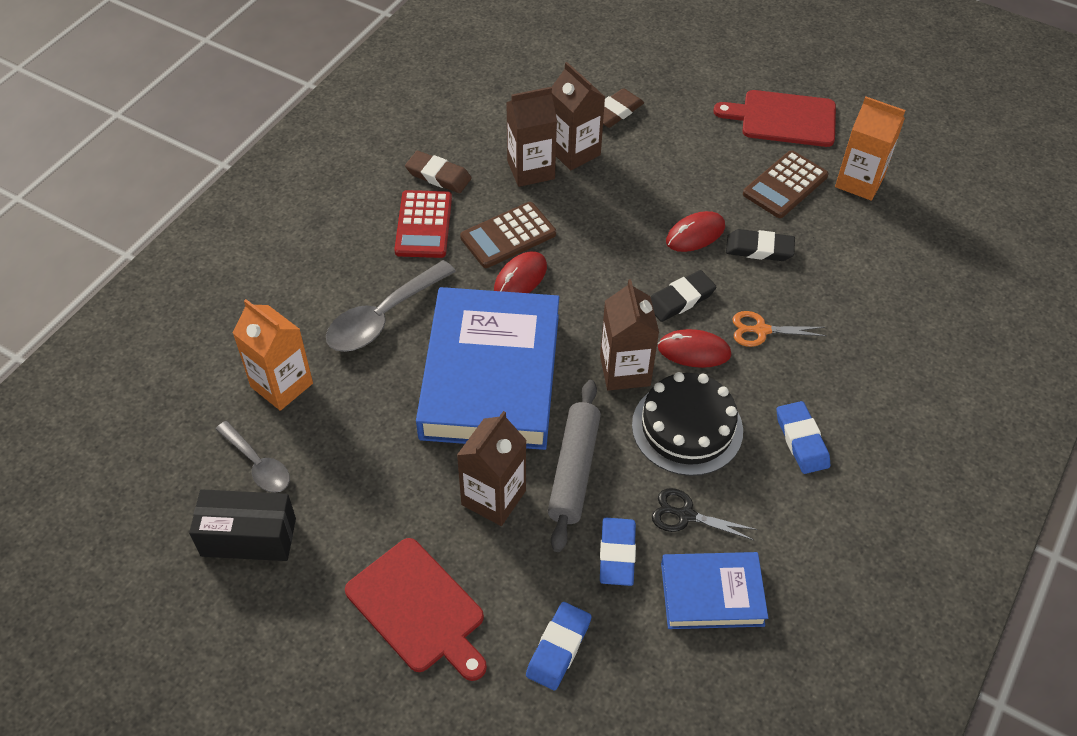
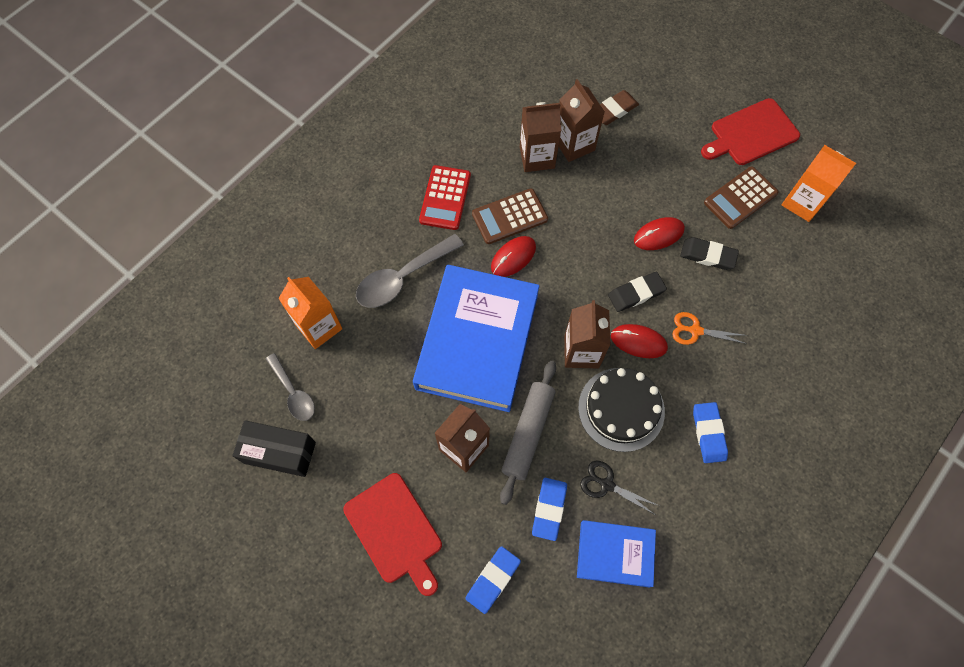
camera: 10 degrees right, 15 degrees up
(438, 175) = (463, 153): brown eraser -> none
(783, 118) = (751, 133): red cutting board -> red cutting board turned 45 degrees counterclockwise

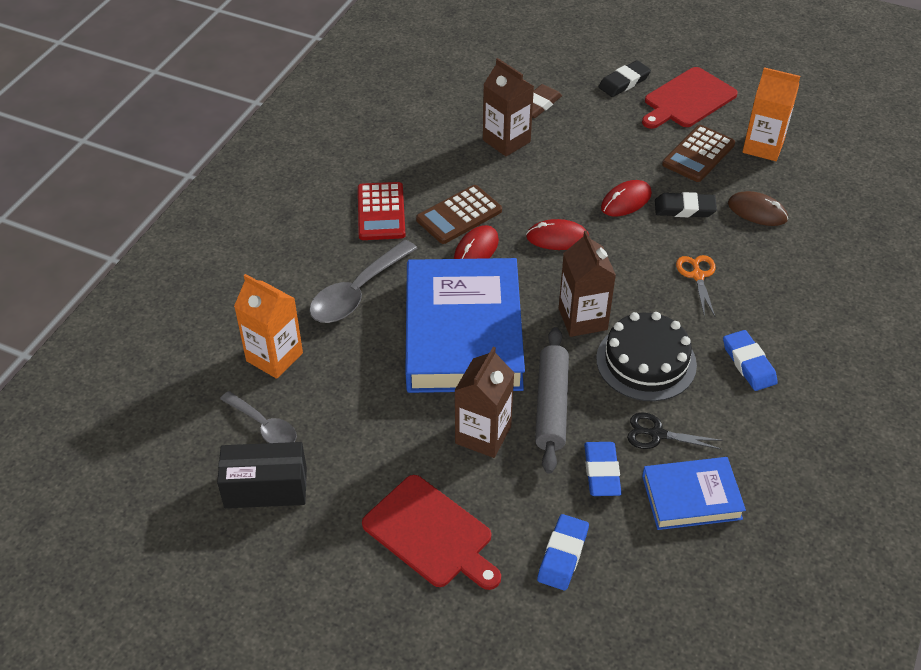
camera: 15 degrees left, 20 degrees down
(537, 157) = (470, 159): brown carton -> none
(636, 293) = (622, 256): black eraser -> black eraser (624, 82)
(638, 342) = (641, 298): red mouse -> red mouse (557, 238)
(695, 330) = (697, 275): orange scissors -> orange scissors turned 90 degrees clockwise
(772, 274) = (757, 211): none -> brown mouse

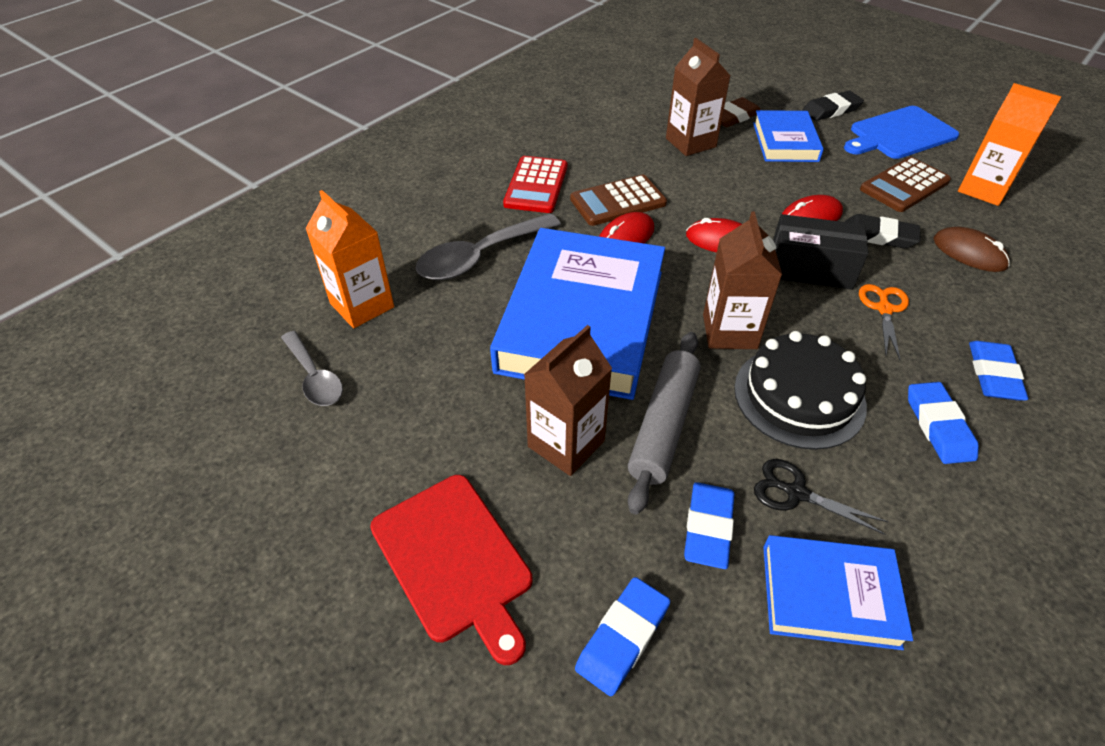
camera: 15 degrees right, 0 degrees up
(266, 488) = (281, 450): black box -> black box (810, 269)
(590, 125) = (785, 142): none -> blue book
(687, 100) = (899, 134): red cutting board -> blue cutting board
(784, 314) = (993, 374): none -> blue eraser

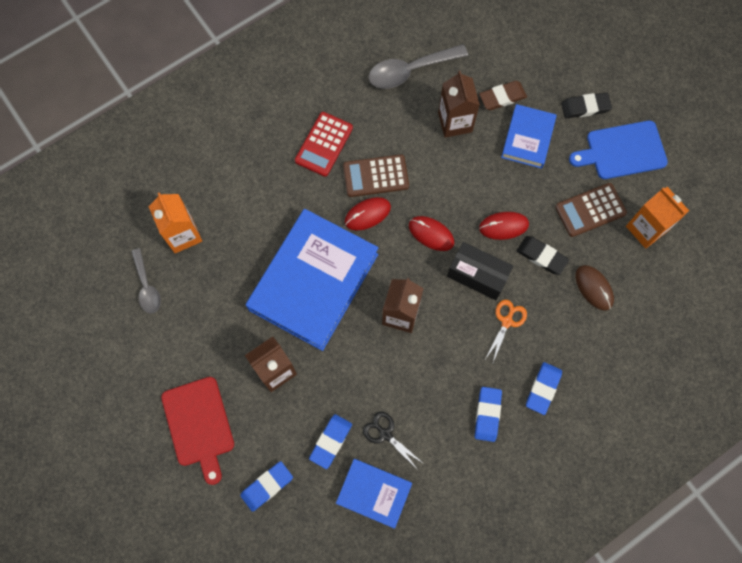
camera: 15 degrees right, 25 degrees up
(480, 257) = (266, 209): grey spoon -> grey spoon (410, 71)
(664, 425) = (333, 373): grey rolling pin -> none
(799, 396) = (419, 373): black cake -> none

